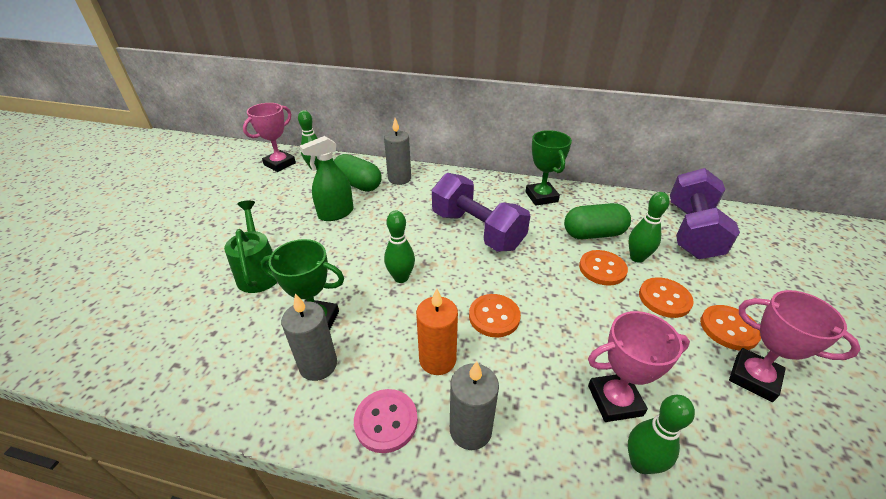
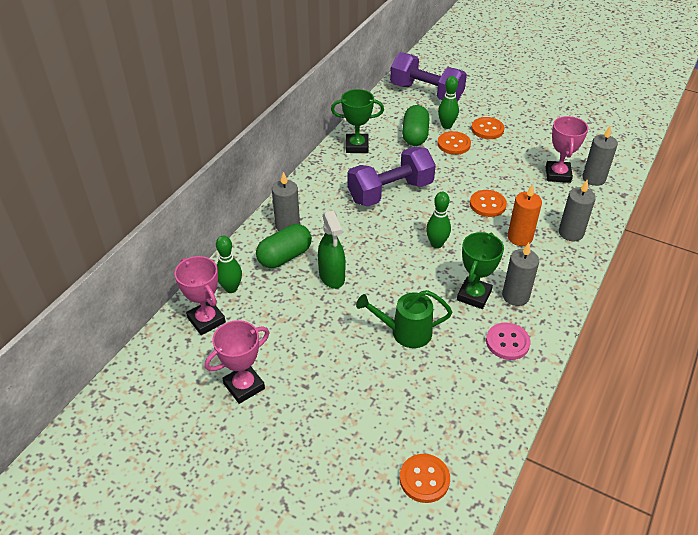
camera: 75 degrees left, 5 degrees up
(386, 421) = (562, 267): pink button -> pink button (507, 342)
(641, 463) = (594, 178): green bowling pin -> grey candle
(728, 328) = (515, 116): orange button -> orange button (424, 479)
(753, 378) = (549, 123): pink trophy -> pink trophy (244, 386)

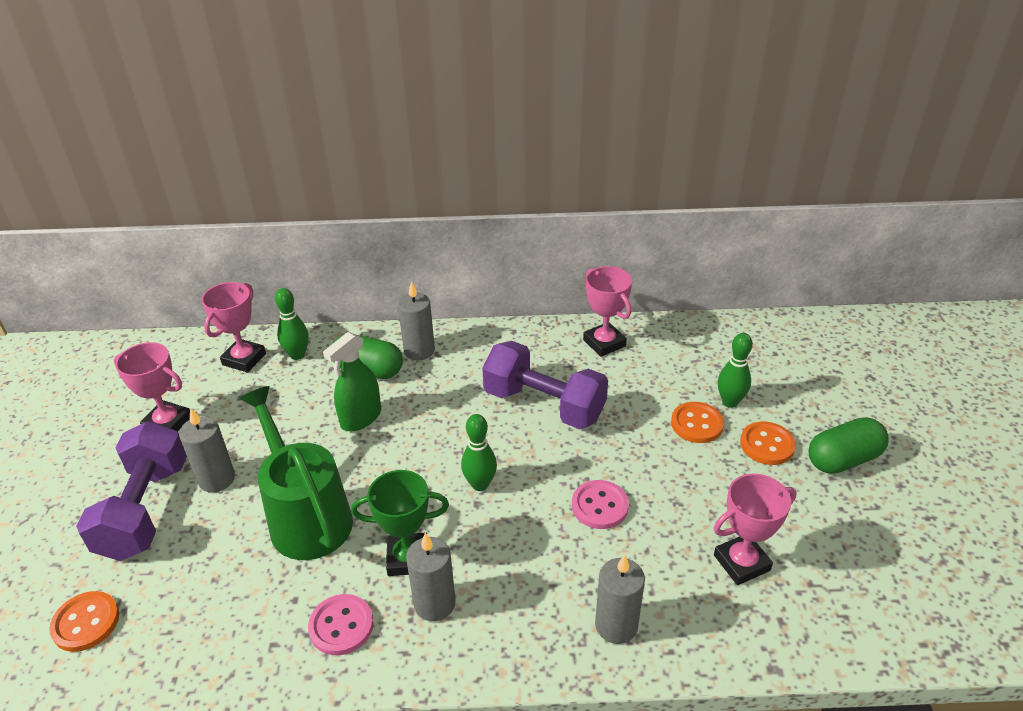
camera: 60 degrees right, 5 degrees down
(357, 146) = (604, 343): green trophy -> pink trophy
(405, 332) = (306, 516): green watering can -> green watering can, size x1.53
(415, 135) = (676, 382): green capsule -> green capsule (843, 459)
(426, 93) = (780, 356): purple dumbbell -> purple dumbbell (145, 510)
(487, 204) = (599, 506): orange button -> pink button
(520, 238) = (558, 566): orange candle -> none
(594, 178) = (776, 613): grey candle -> grey candle (216, 479)

